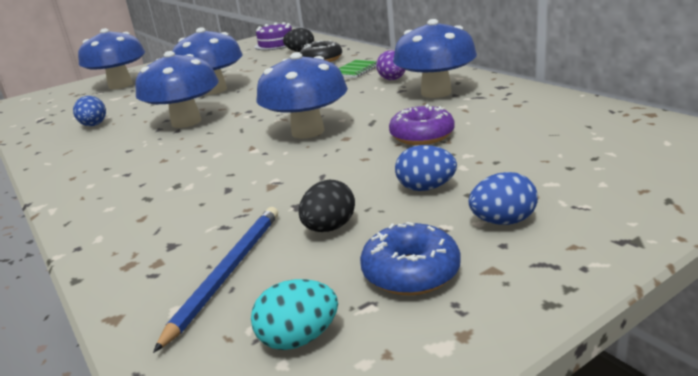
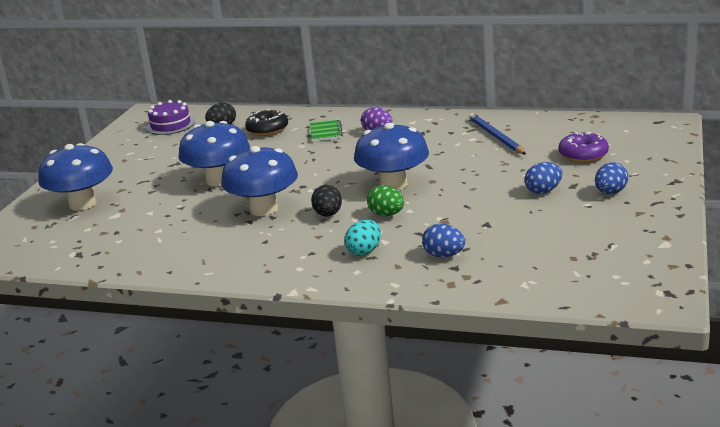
camera: 40 degrees left, 0 degrees up
(94, 125) = (168, 239): blue egg -> blue egg (444, 255)
(227, 272) = (518, 263): blue pencil -> blue pencil (495, 136)
(244, 159) = (386, 214): none -> green egg
(299, 339) = (606, 266): turquoise egg -> turquoise egg (364, 251)
(329, 228) = (529, 226): black egg -> black egg (328, 215)
(411, 272) = (607, 227): blue donut -> none
(422, 136) = (483, 164): purple donut -> purple donut (583, 155)
(436, 92) = (434, 134): blue mushroom -> none

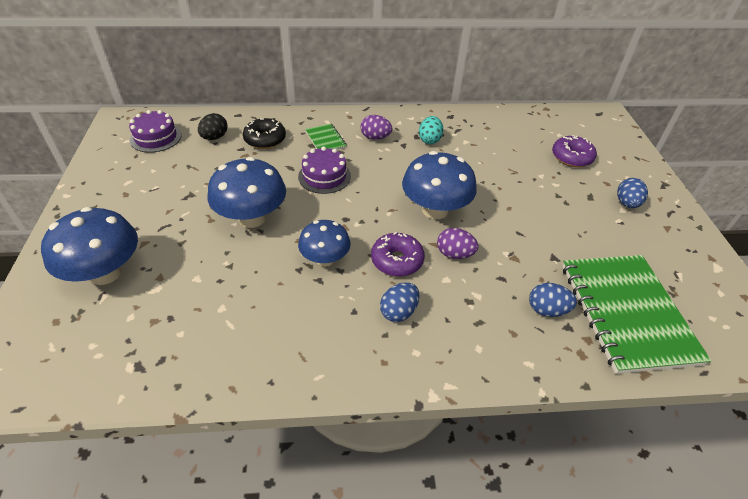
camera: 25 degrees left, 20 degrees up
(264, 209) = (325, 259): blue mushroom -> blue mushroom, size x0.64
(305, 157) = (324, 176): none -> purple cake
(328, 215) = (397, 260): black egg -> purple donut
(364, 251) = (467, 314): turquoise egg -> turquoise egg (429, 140)
(386, 214) = (454, 254): green egg -> purple egg
(495, 136) = (484, 138): blue pencil -> none
(524, 264) = (627, 313): none -> green notebook
(543, 191) = (572, 206): blue egg -> blue egg (398, 312)

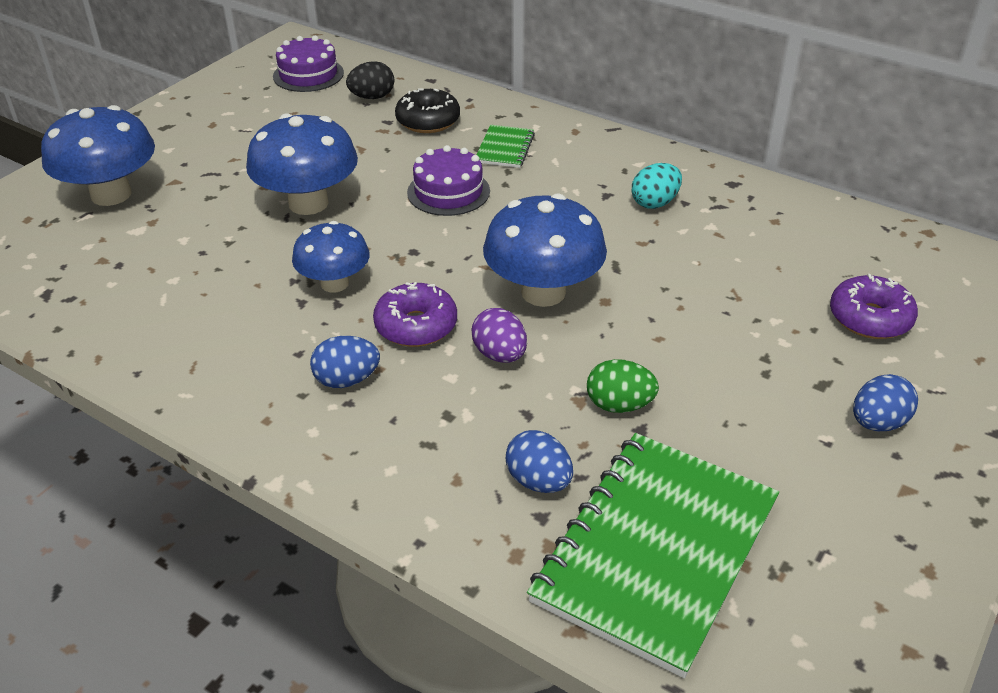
camera: 40 degrees right, 5 degrees down
(375, 137) = (577, 171): purple egg -> none
(533, 250) = (619, 405): none -> green egg

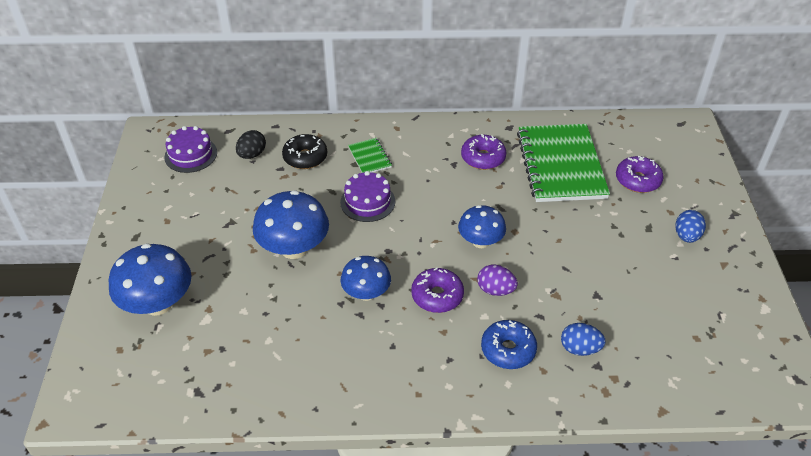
camera: 35 degrees left, 5 degrees up
(347, 380) = (435, 347): blue egg -> none
(436, 430) = (508, 350): none -> blue donut
(543, 292) = (480, 241): blue mushroom -> blue mushroom, size x0.64
(619, 405) = (576, 287): green egg -> none
(655, 203) = (483, 158): turquoise egg -> purple donut
(656, 551) = (659, 353): green notebook -> green notebook (561, 165)

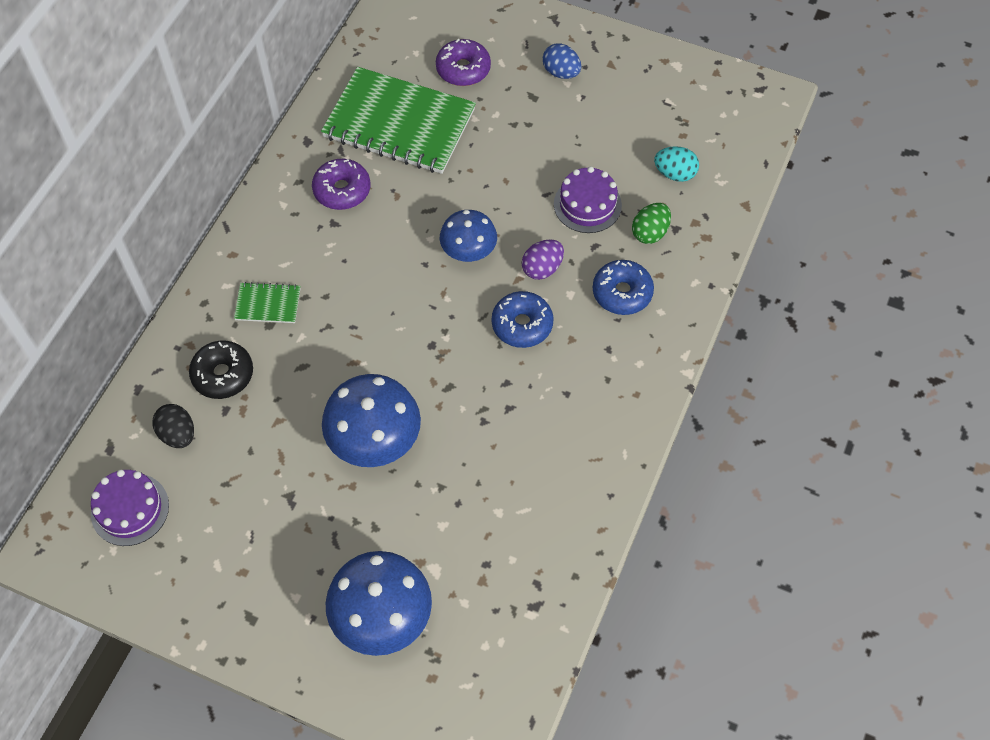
camera: 65 degrees left, 15 degrees up
(366, 293) = (483, 390): blue mushroom -> none
(367, 202) = (343, 335): purple cake -> purple cake (587, 204)
(437, 296) = (522, 325): purple donut -> blue donut
(579, 349) = (650, 233): blue egg -> green egg
(652, 346) = (675, 174): none -> turquoise egg

